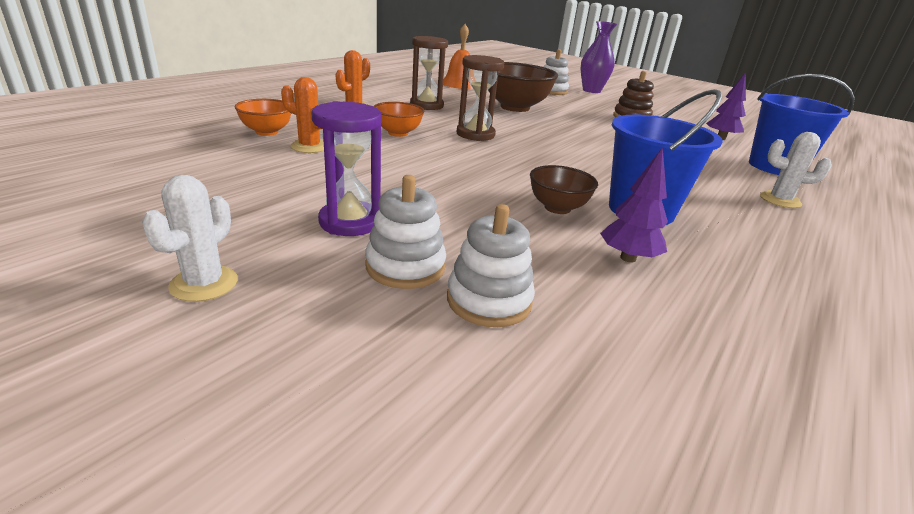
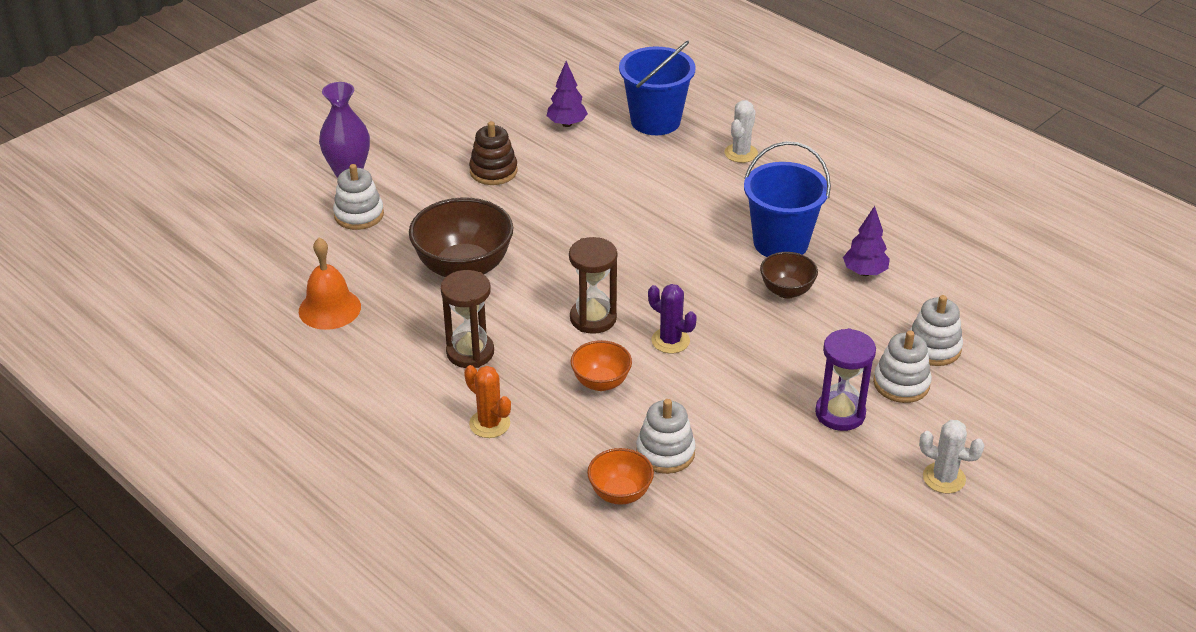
camera: 80 degrees left, 10 degrees up
(309, 147) = (665, 452): orange cactus -> white stacking toy
(455, 156) = (670, 341): none -> purple cactus

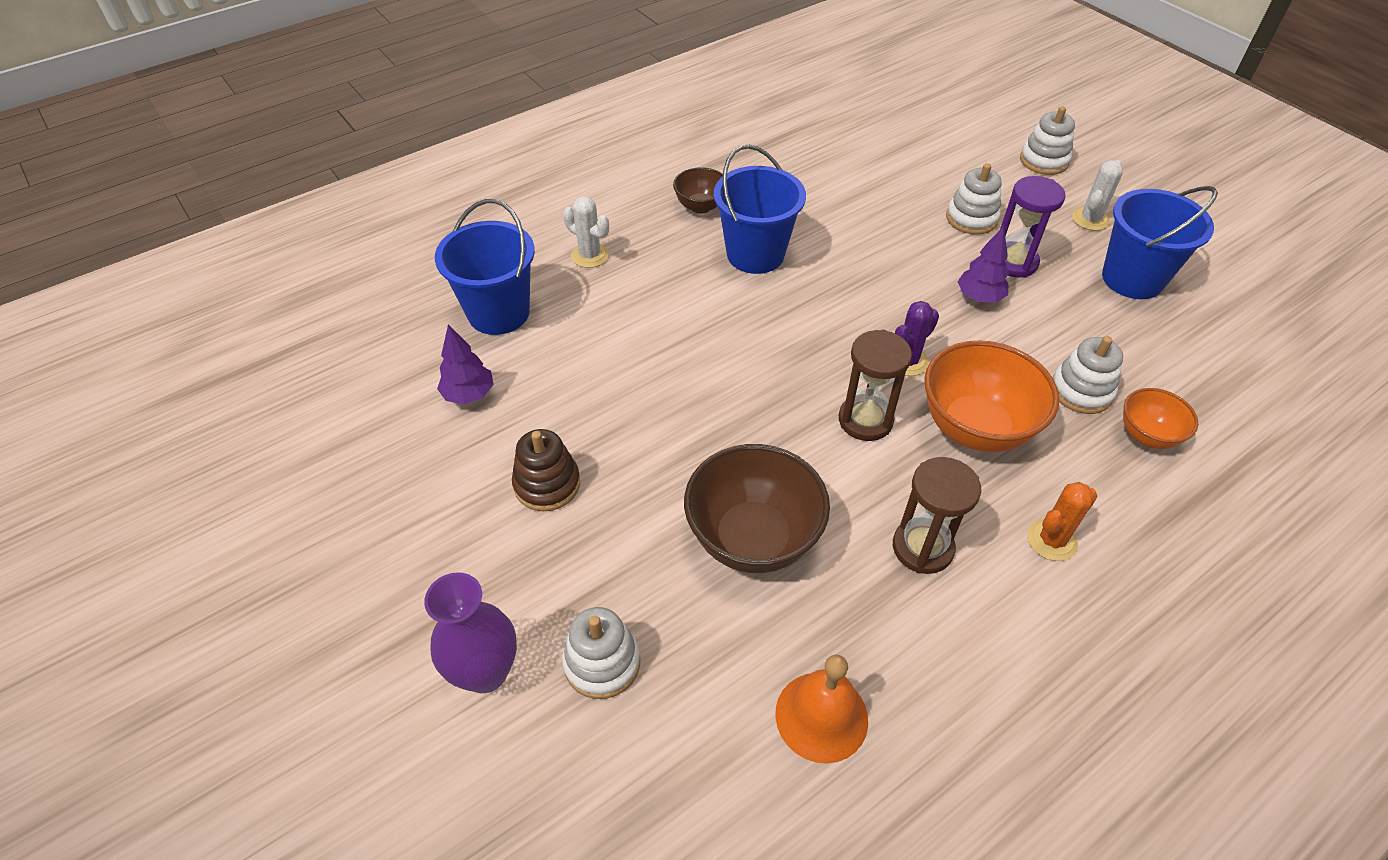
camera: 80 degrees left, 10 degrees up
(601, 382) = (975, 428): orange bowl -> orange bowl, size x1.83
(786, 291) = (833, 264): brown bowl -> brown bowl (701, 206)
(849, 505) = (1132, 279): none -> blue bucket
(864, 272) = (811, 209): purple tree -> purple tree (979, 297)
(933, 348) = (923, 191): white stacking toy -> white stacking toy (1044, 161)

